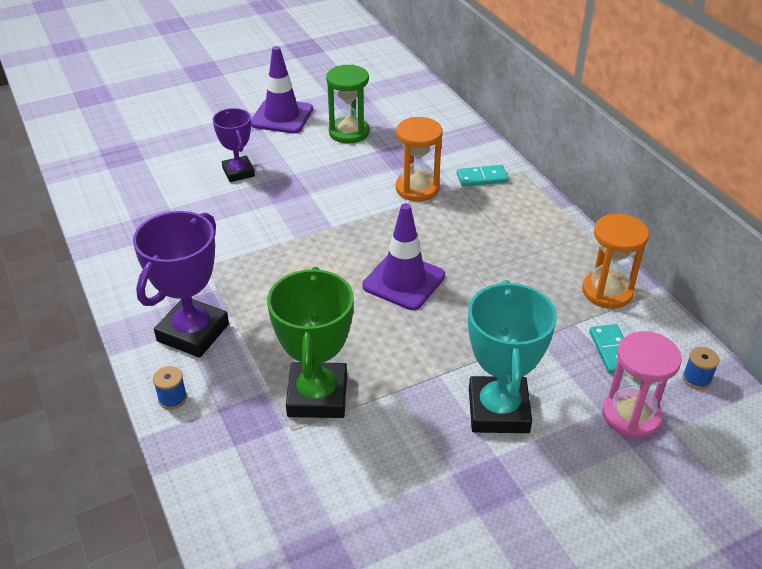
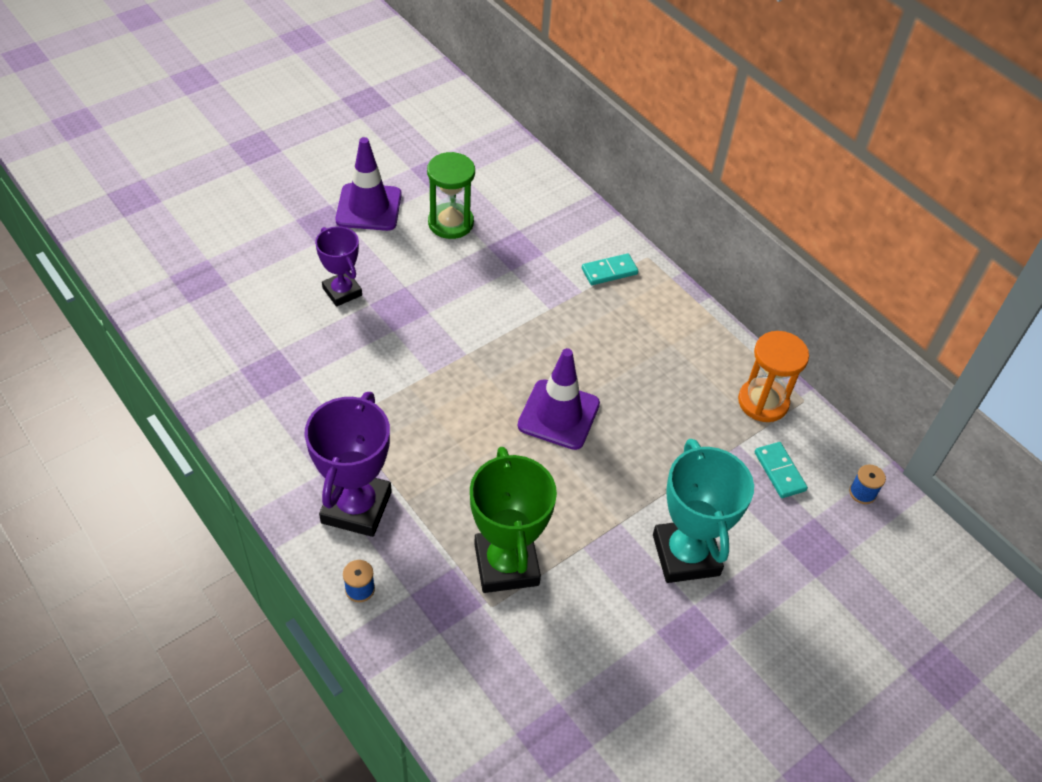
camera: 15 degrees left, 10 degrees up
(417, 188) = (544, 293): orange hourglass -> none
(631, 415) = (809, 542): pink hourglass -> none

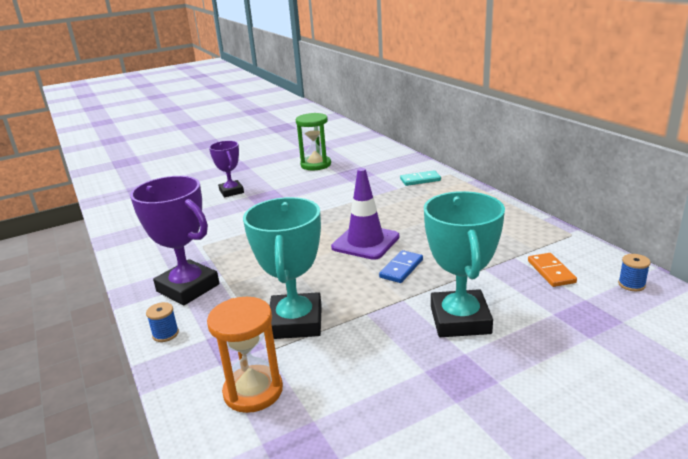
camera: 15 degrees right, 25 degrees down
(356, 507) = (188, 288): purple trophy -> purple trophy turned 75 degrees counterclockwise
(369, 207) = (265, 161): purple traffic cone -> none
(506, 564) = (296, 322): green trophy -> turquoise trophy
(611, 467) = (401, 269): none -> blue domino
(763, 402) = (536, 235): orange hourglass -> orange hourglass (253, 391)
(779, 471) = (551, 272): turquoise domino -> orange domino

